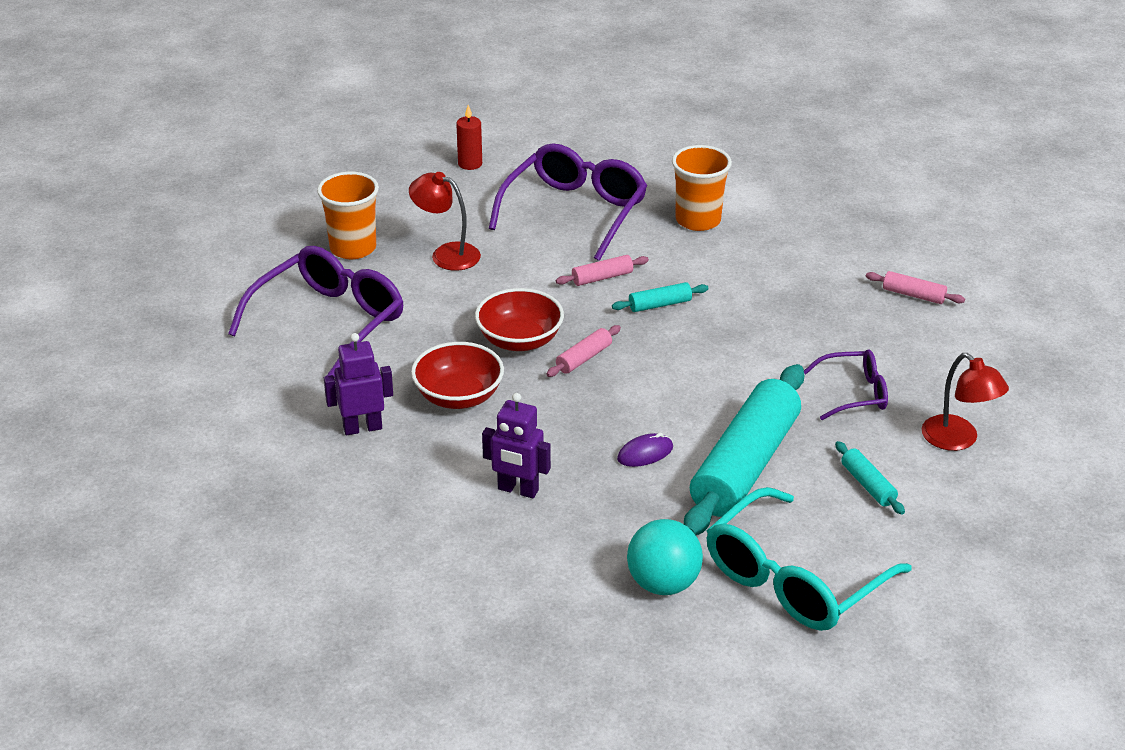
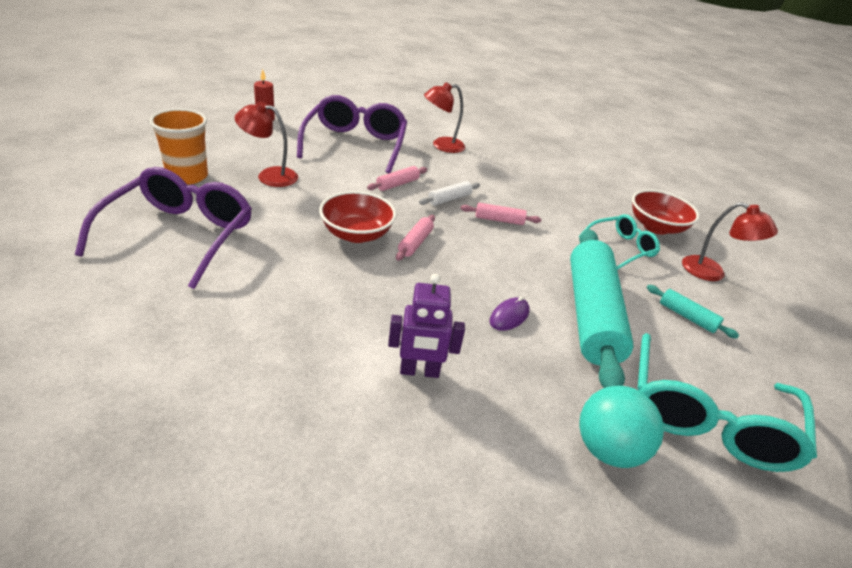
camera: 25 degrees left, 0 degrees up
(362, 428) = (239, 330): purple robot -> none
(458, 396) = (324, 287): red bowl -> red bowl (656, 227)
(660, 304) = (449, 199): turquoise rolling pin -> white rolling pin
(698, 220) = (441, 146): orange cup -> red lamp
(854, 393) = (621, 247): purple glasses -> turquoise glasses
(913, 295) = (604, 181): pink rolling pin -> pink rolling pin (499, 220)

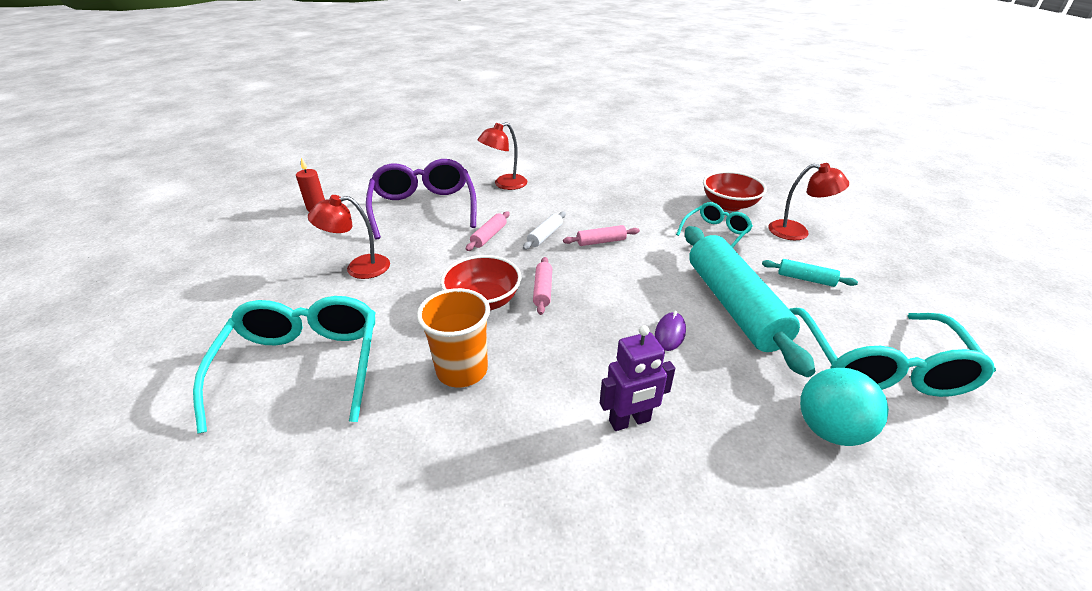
camera: 15 degrees left, 0 degrees up
(180, 235) = (303, 365): purple glasses -> turquoise glasses
(187, 176) = (271, 297): orange cup -> orange cup (462, 370)

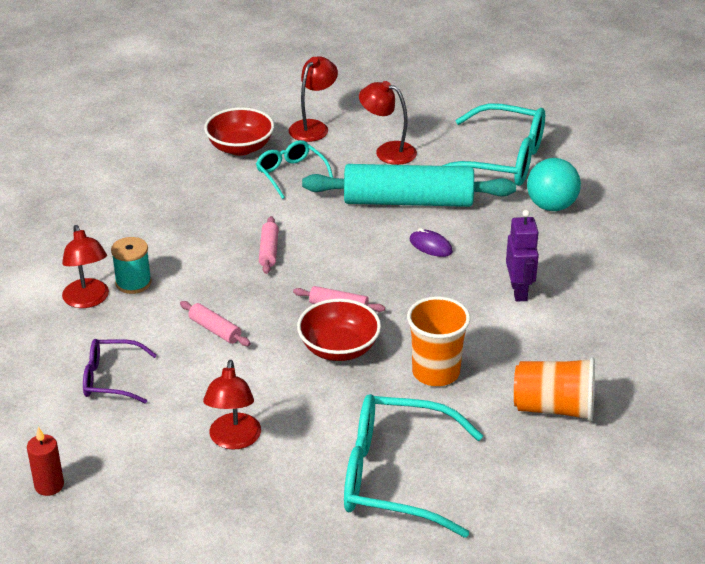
camera: 75 degrees left, 0 degrees up
(413, 490) = (554, 408): none -> orange cup
(423, 207) = (111, 379): purple glasses -> purple glasses, size x0.55
(531, 195) = (133, 282): none -> turquoise spool
(545, 236) = (236, 287): white rolling pin -> none
(805, 279) = (388, 151): turquoise rolling pin -> red lamp

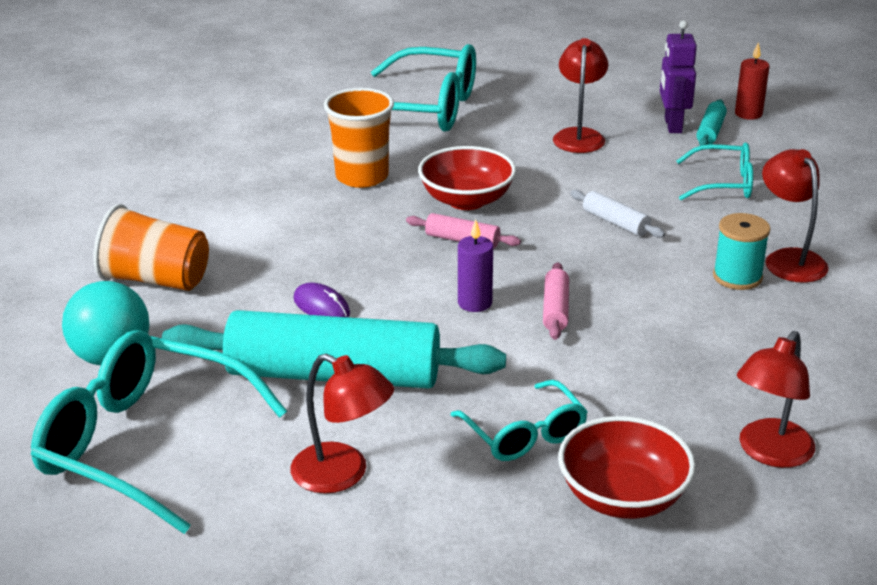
camera: 175 degrees left, 5 degrees down
(99, 453) = (710, 131): none -> turquoise rolling pin
(111, 379) = (724, 184): purple glasses -> turquoise glasses
(215, 330) = (615, 222): pink rolling pin -> white rolling pin
(313, 127) = (479, 542): red lamp -> red lamp (769, 453)
(325, 253) = (474, 303): none -> purple candle
(519, 291) = (227, 247): purple robot -> purple robot (672, 125)
(554, 408) = (250, 146): orange cup -> orange cup (156, 280)

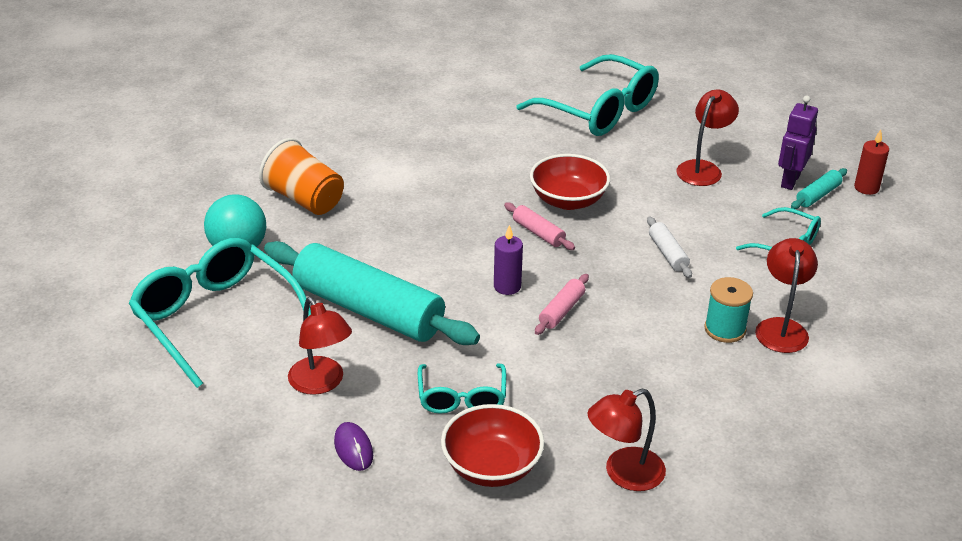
camera: 25 degrees right, 5 degrees up
(321, 306) = (398, 255): purple mouse -> purple mouse (353, 449)
(362, 177) = (506, 157): orange cup -> none

